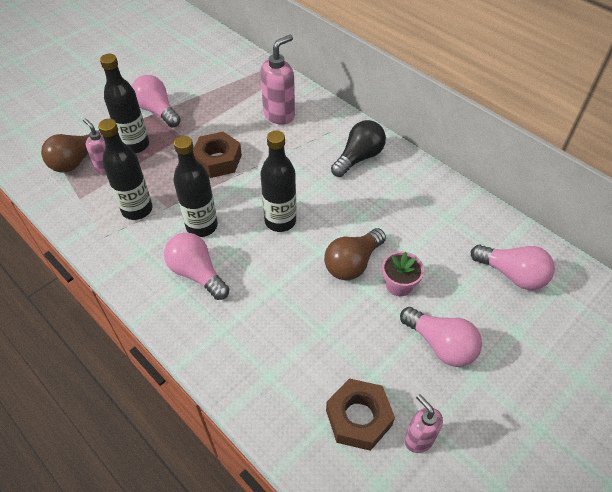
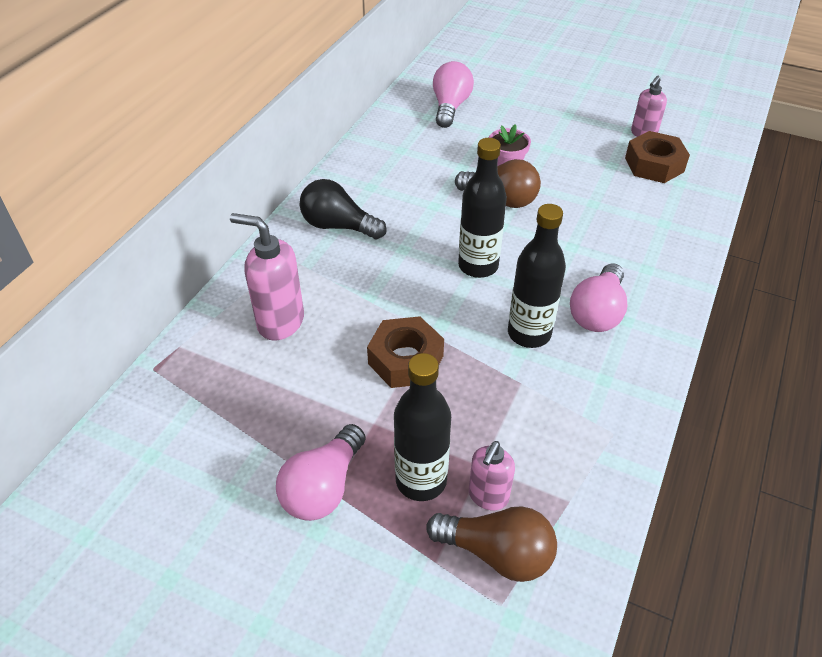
camera: 110 degrees left, 5 degrees down
(137, 209) = (544, 414): black bottle -> none
(440, 345) = (552, 134): pink light bulb -> none

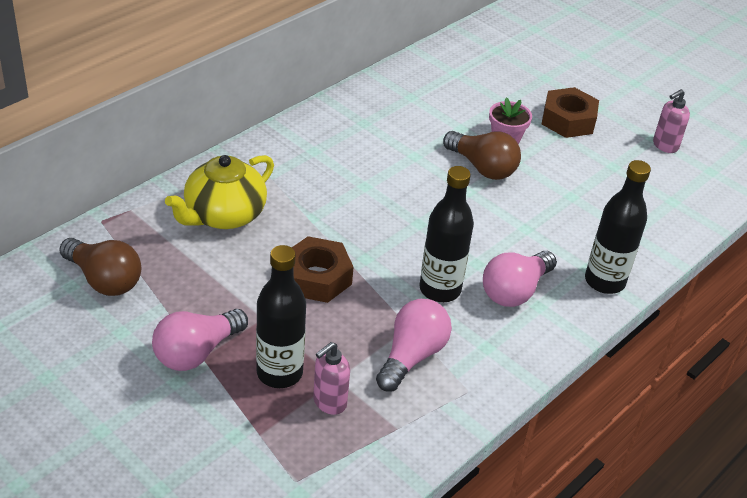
camera: 15 degrees right, 5 degrees down
(280, 322) = (223, 215): pink soap dispenser -> yellow teapot
(338, 226) = (316, 149): black light bulb -> none
(450, 107) = (482, 69): pink light bulb -> pink light bulb (412, 356)
(478, 266) = (426, 220): black bottle -> black bottle (604, 281)
(497, 553) = (313, 445): brown light bulb -> brown light bulb (104, 280)
(654, 165) = (656, 178): brown nut -> brown nut (568, 120)

